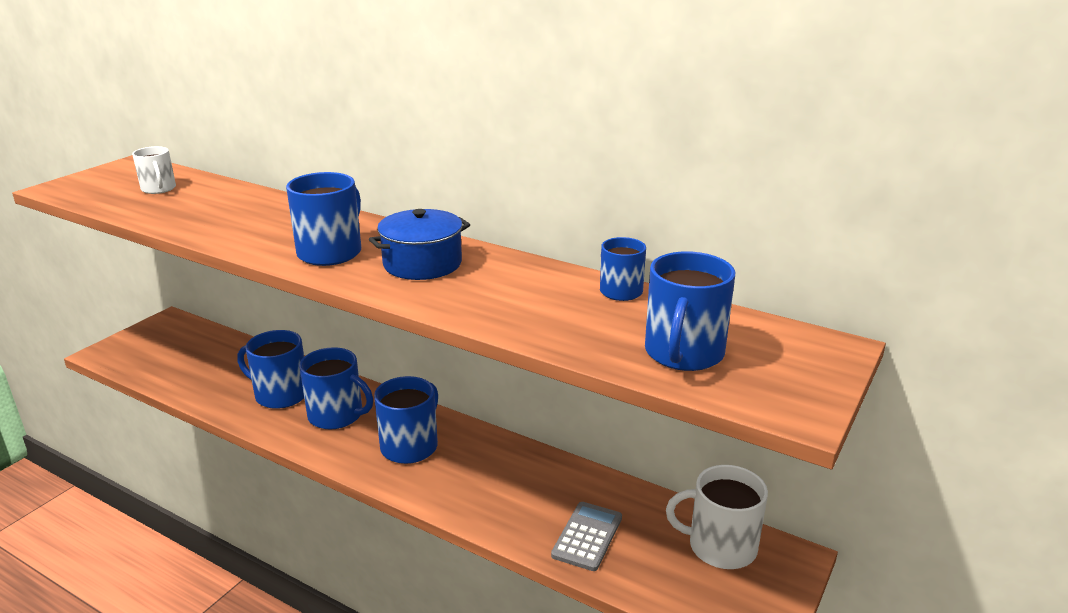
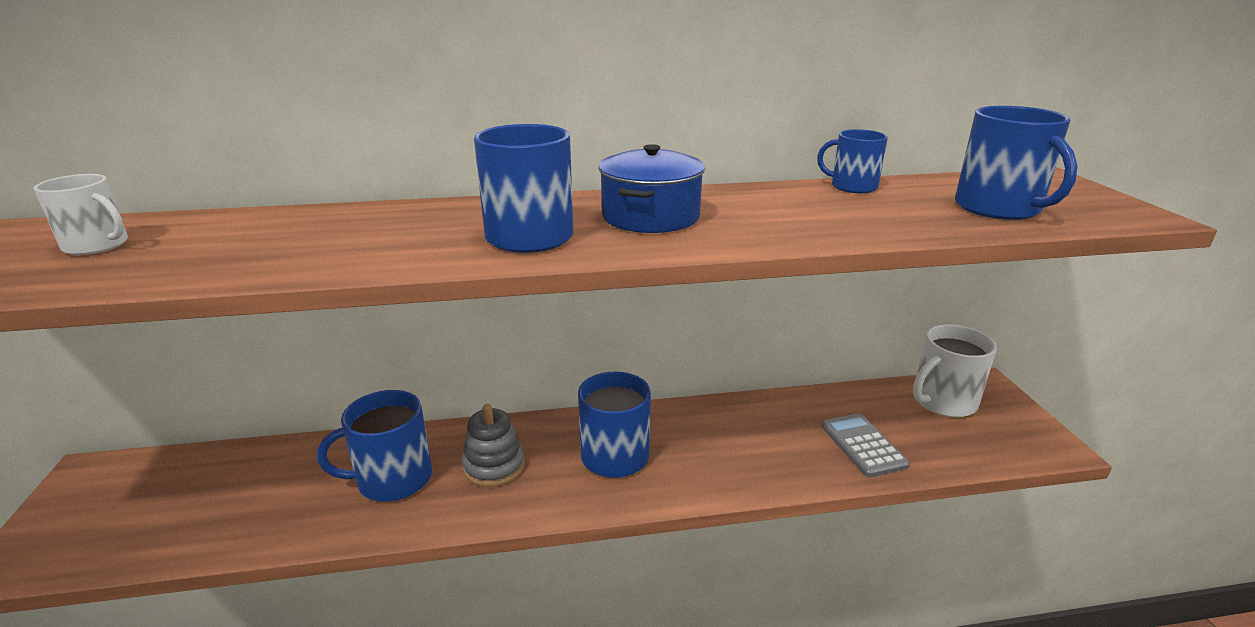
camera: 40 degrees left, 0 degrees up
(336, 415) = (494, 466): blue mug -> grey stacking toy

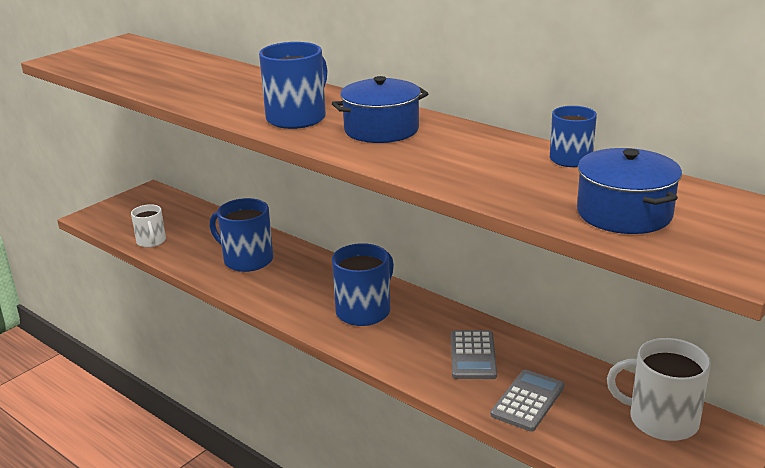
camera: 50 degrees right, 0 degrees up
(97, 245) = (147, 62): white mug -> white mug (151, 241)
(494, 466) = (297, 280): grey stacking toy -> none
(766, 435) = (473, 355): none -> grey calculator
(998, 208) = (624, 213): blue mug -> blue pot

